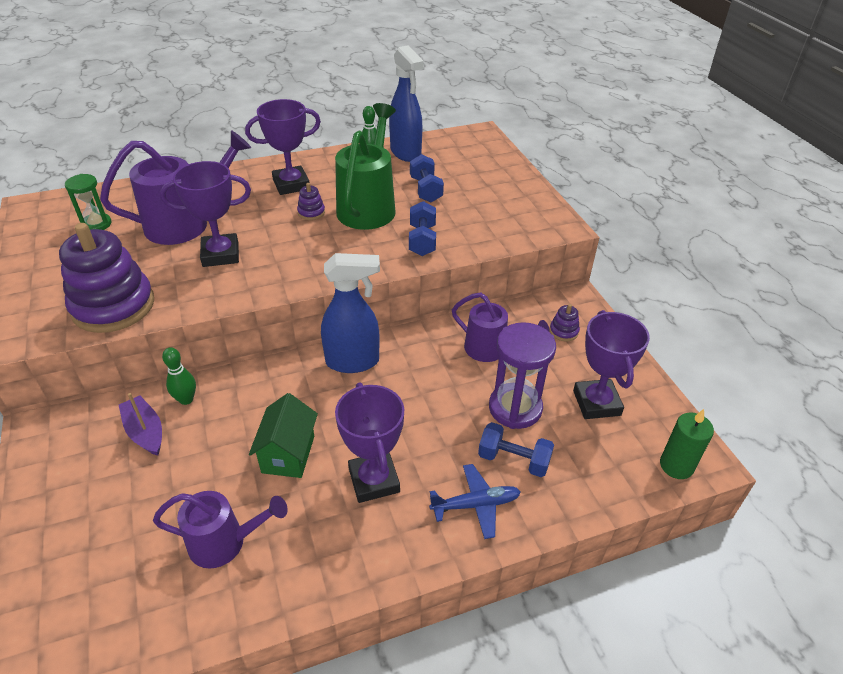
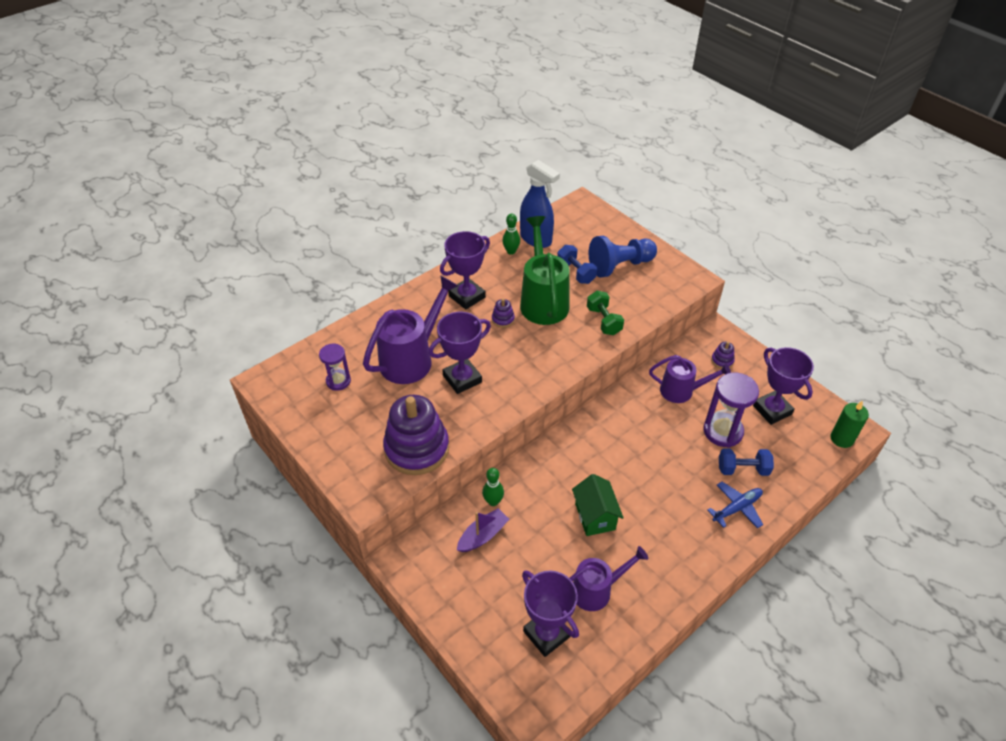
camera: 20 degrees left, 5 degrees up
(96, 224) = (338, 381): green hourglass -> purple hourglass
(145, 432) = (483, 535): purple boat -> purple boat turned 105 degrees clockwise
(353, 362) = (592, 432): blue spray bottle -> none
(374, 480) = (663, 514): purple trophy -> purple trophy (546, 634)
(422, 240) = (604, 321): blue dumbbell -> green dumbbell
(481, 195) = (620, 266): none -> blue pawn

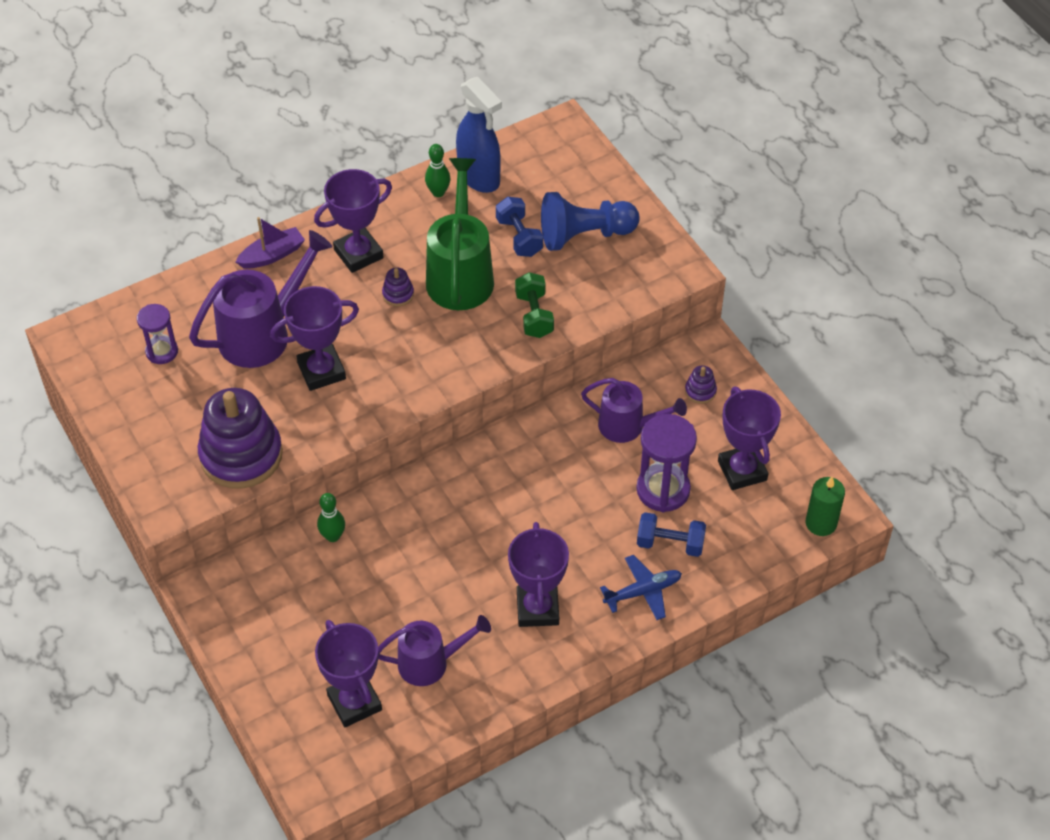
camera: 10 degrees right, 5 degrees up
(483, 535) = (309, 576): purple boat -> purple boat (272, 255)
(595, 516) = (456, 574): green house -> none
(664, 533) = (537, 608): none -> purple trophy

